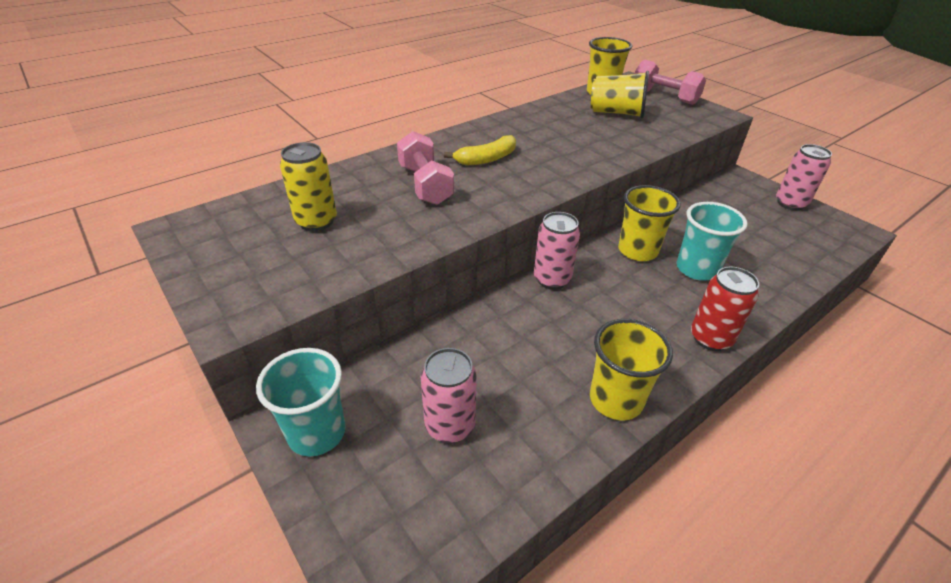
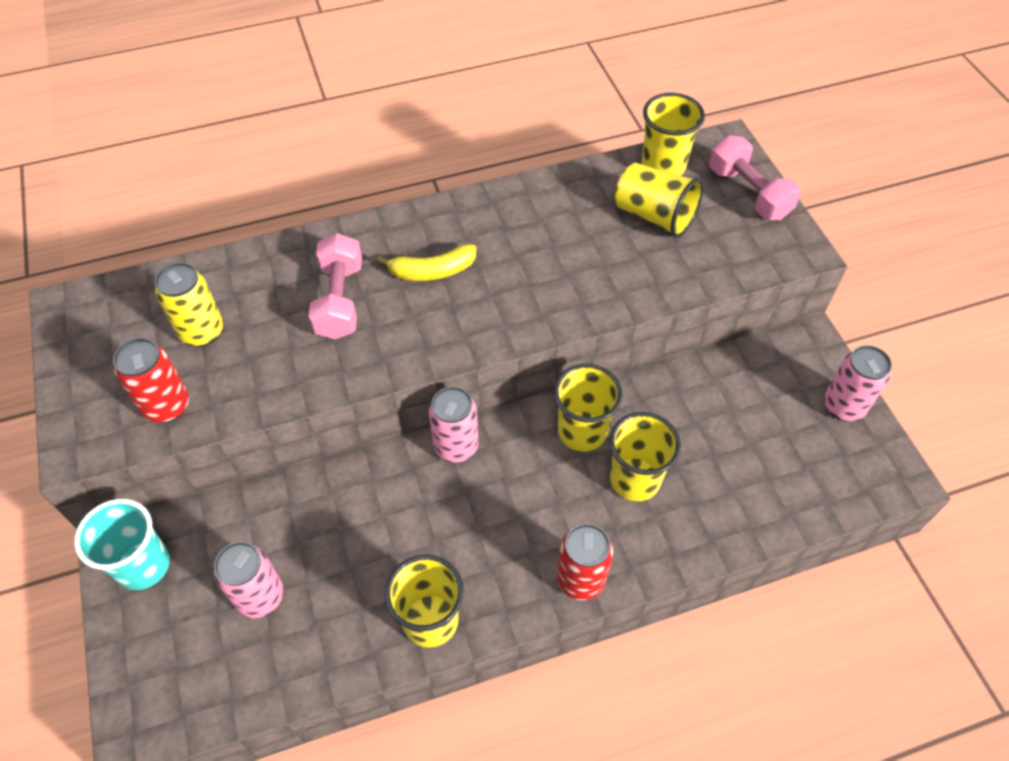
camera: 20 degrees right, 15 degrees up
(309, 273) = (167, 406): none -> red can
(696, 269) = (635, 479): turquoise cup -> yellow cup

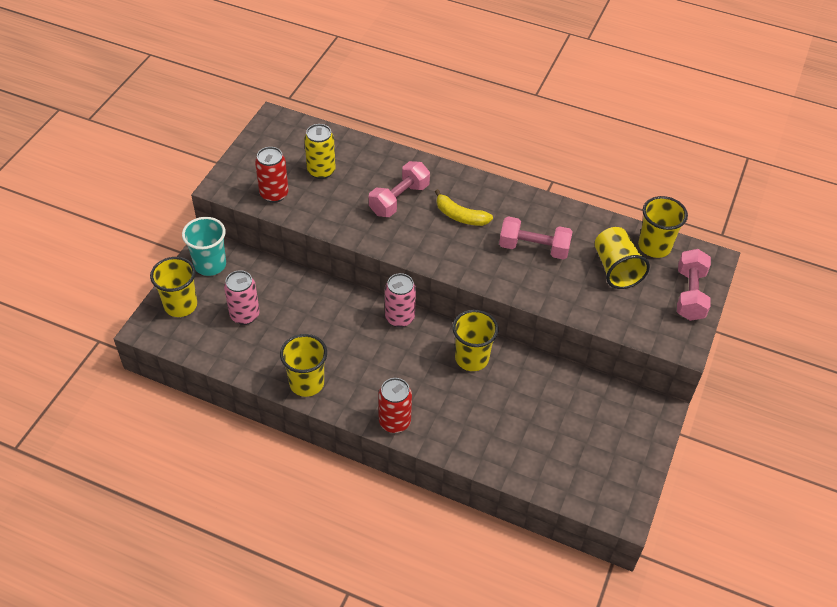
camera: 40 degrees right, 5 degrees down
(550, 252) = (533, 248): none -> pink dumbbell
(635, 479) = (473, 400): yellow cup -> yellow cup (180, 305)
(843, 406) = (637, 456): pink can -> none

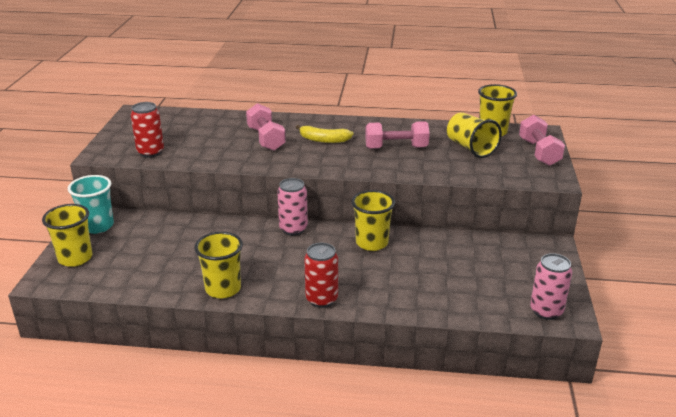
camera: 15 degrees left, 20 degrees down
(245, 315) = (143, 253): pink can -> pink can (546, 311)
(321, 171) = (189, 133): yellow can -> none
(399, 199) = (266, 139): pink dumbbell -> pink dumbbell turned 45 degrees counterclockwise

